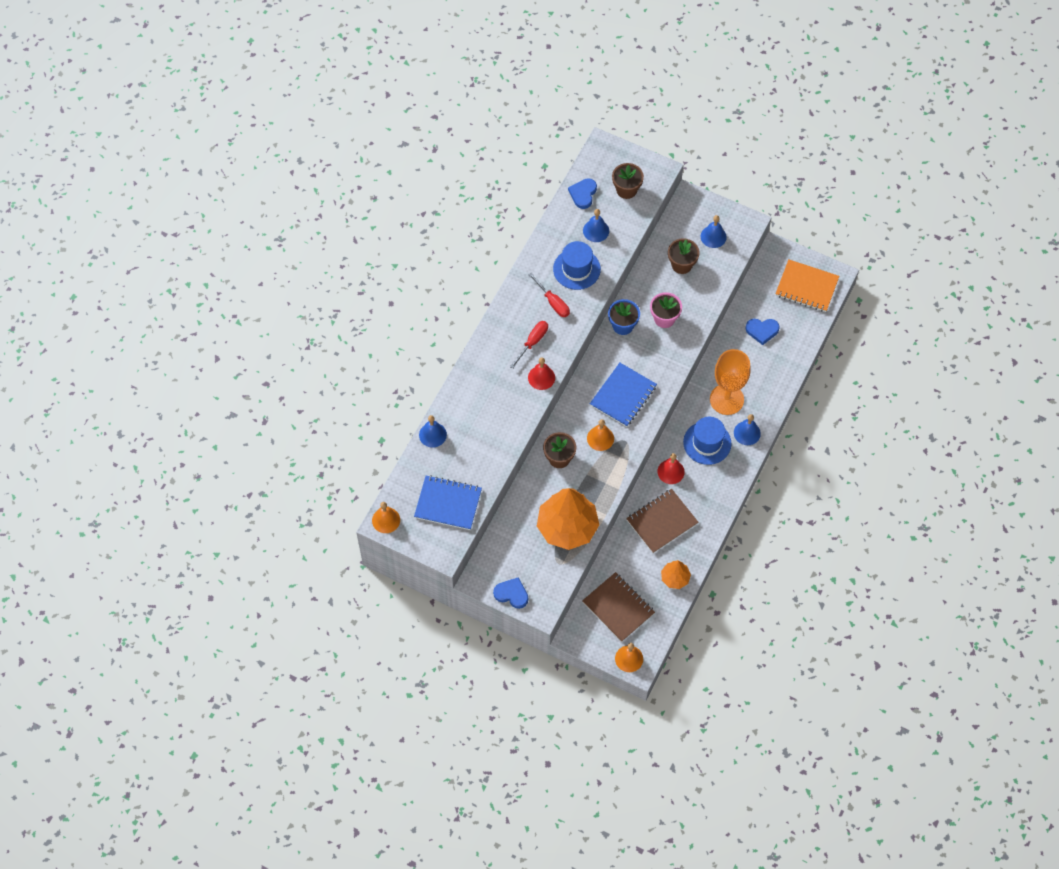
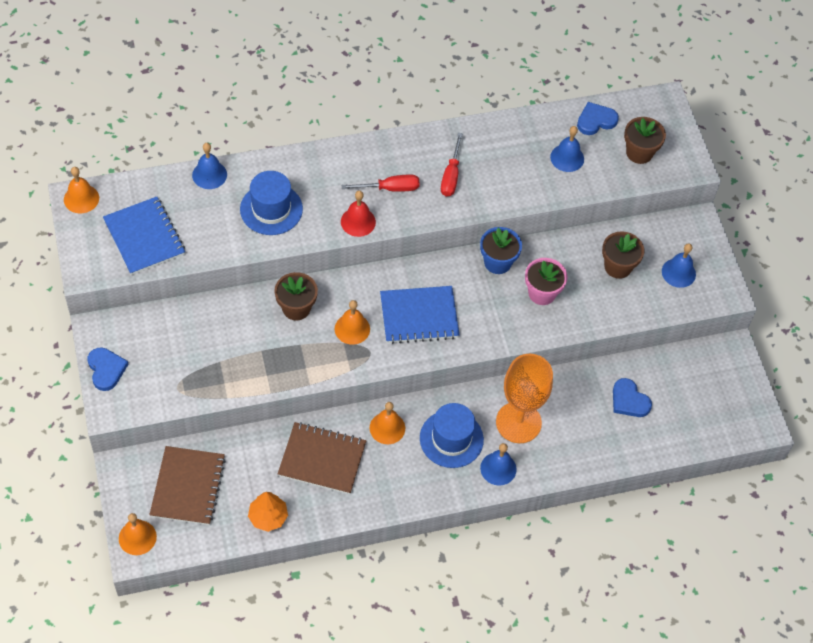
camera: 45 degrees right, 5 degrees down
(567, 527) = (225, 368): orange tree -> none
(576, 269) = (508, 170): blue hat -> blue hat (271, 209)
(671, 471) = (387, 428): red bell -> orange bell
(806, 287) = (721, 407): orange notebook -> none

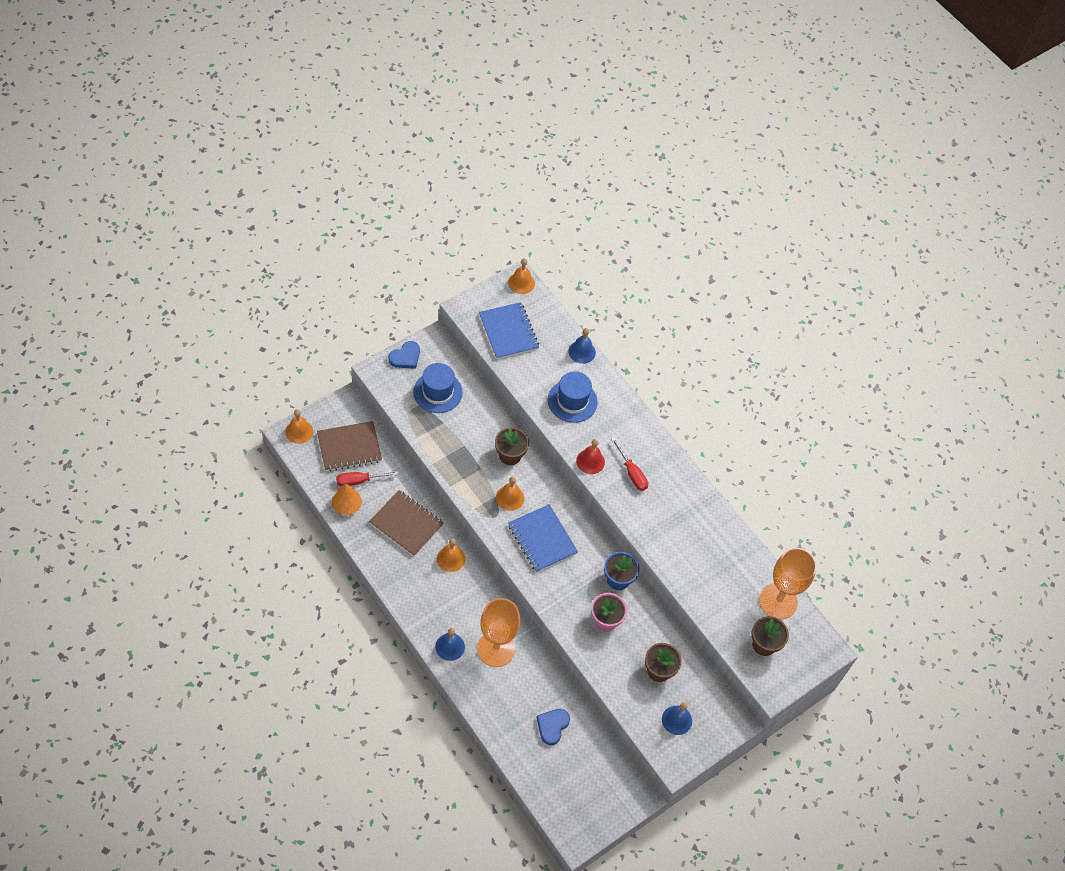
camera: 65 degrees right, 0 degrees up
(144, 237) = (508, 332): blue notebook -> blue notebook turned 60 degrees counterclockwise
(322, 459) = (406, 524): brown notebook -> brown notebook turned 45 degrees counterclockwise
(451, 176) = (666, 511): red screwdriver -> red screwdriver (359, 481)
(451, 439) = (461, 605): blue hat -> blue hat (437, 392)
(567, 158) = (728, 590): blue bell -> none
(596, 120) = (778, 601): blue heart -> orange goblet

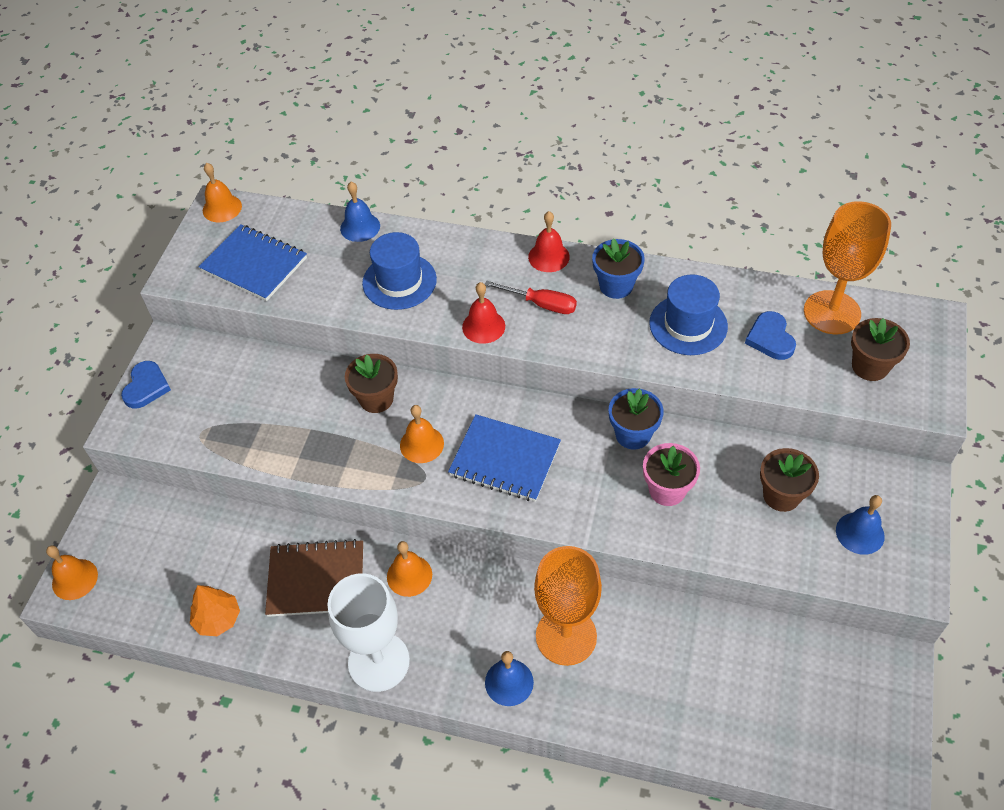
camera: 30 degrees left, 5 degrees down
(349, 447) = (160, 547): brown notebook -> none
(359, 481) = (209, 576): red screwdriver -> none
(400, 587) = (379, 662): none -> white goblet
(437, 392) = (223, 395): blue hat -> blue hat (688, 325)
(552, 726) = (722, 670): blue heart -> blue heart (770, 338)
(663, 449) = (548, 257): none -> red bell
(681, 494) = (616, 286): none -> blue flower pot

